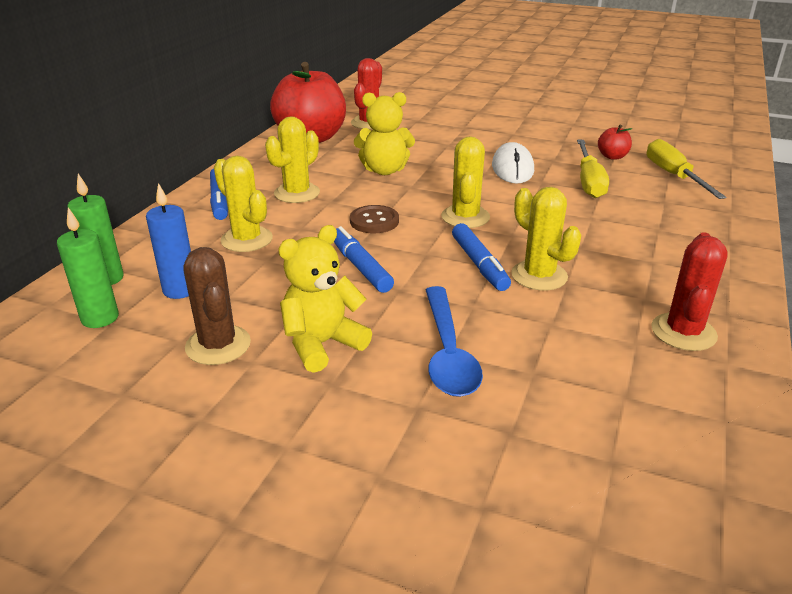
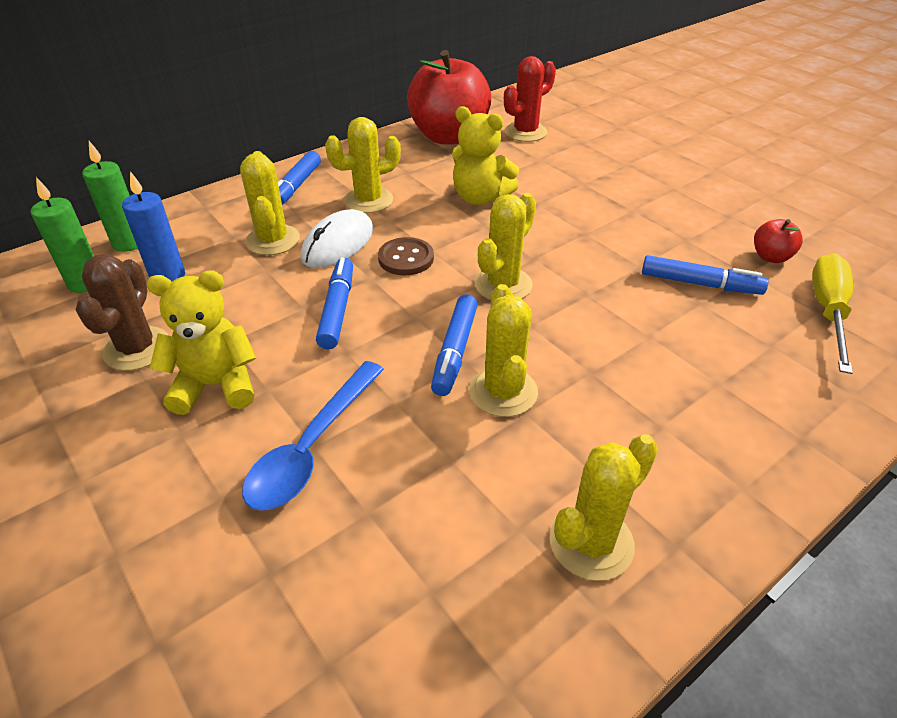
camera: 30 degrees right, 10 degrees up
(512, 168) = (624, 236): white mouse -> white mouse (338, 243)
(589, 181) = (700, 284): yellow screwdriver -> blue marker
(683, 332) = (591, 543): red cactus -> yellow cactus

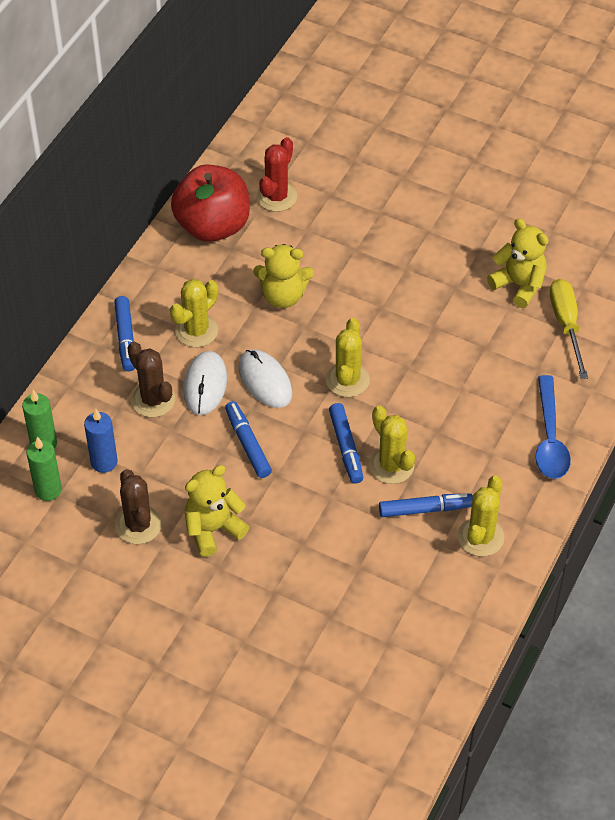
camera: 25 degrees left, 10 degrees up
(273, 240) = (153, 400): yellow cactus -> brown cactus
(312, 447) = (302, 544): blue spoon -> blue spoon (549, 438)
(406, 258) = (265, 381): brown button -> white mouse
(700, 284) = (479, 330): blue marker -> blue marker (425, 509)
(770, 257) = (519, 285): red apple -> yellow teddy bear

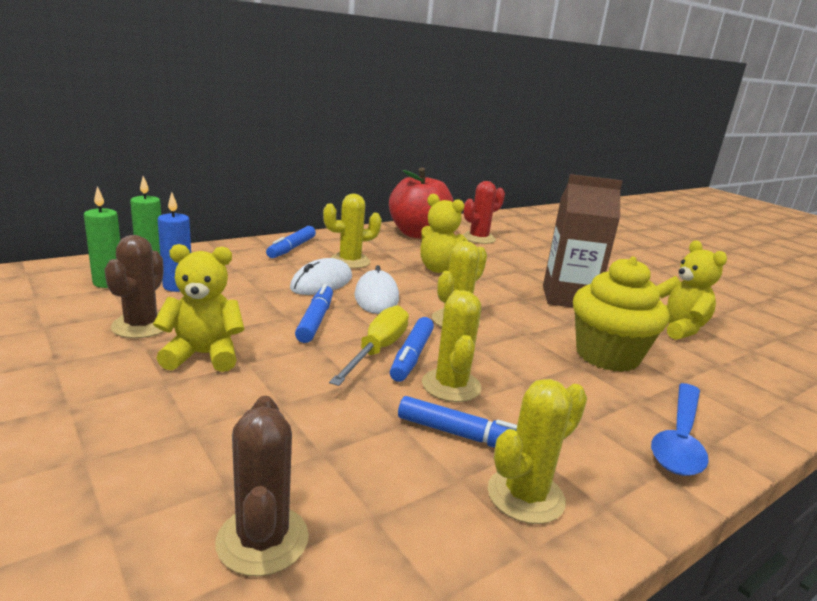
camera: 25 degrees right, 30 degrees down
(153, 400) = (268, 275): brown cactus -> brown cactus (262, 540)
(416, 283) = (568, 298): none -> brown carton
(478, 363) = (607, 356): none -> yellow cupcake
(566, 325) = (727, 365): yellow screwdriver -> yellow screwdriver (377, 350)

